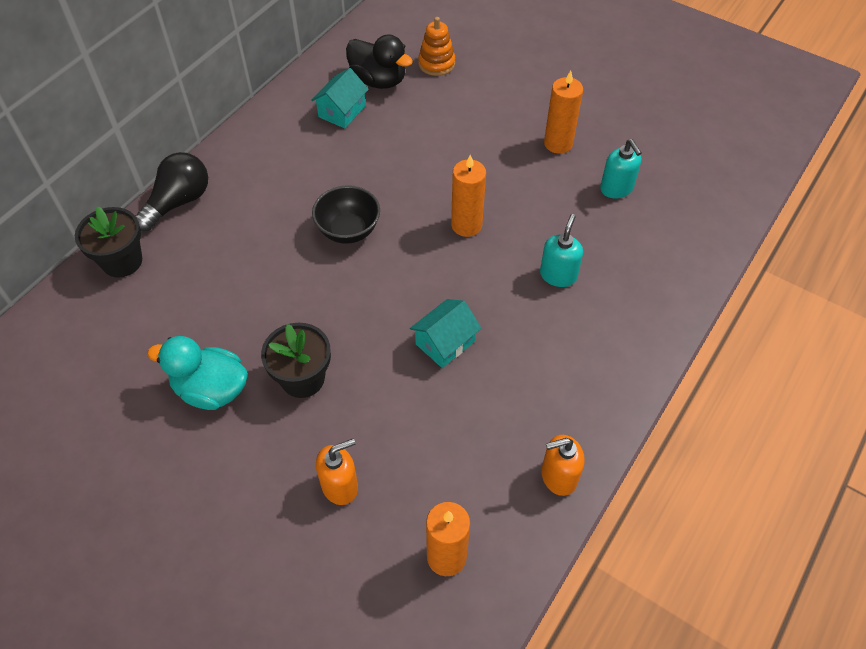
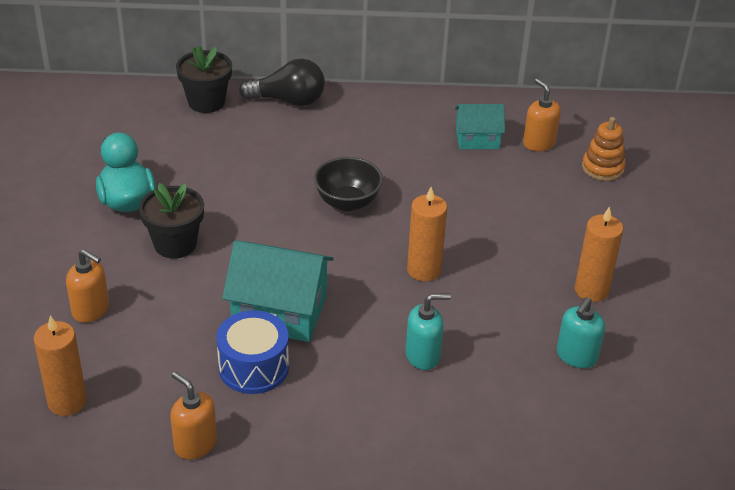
camera: 55 degrees right, 15 degrees down
(378, 80) = (538, 143): black duck -> orange soap dispenser
(445, 342) = (279, 311): turquoise house -> turquoise house, size x1.68
(497, 392) = (253, 367): none -> blue drum

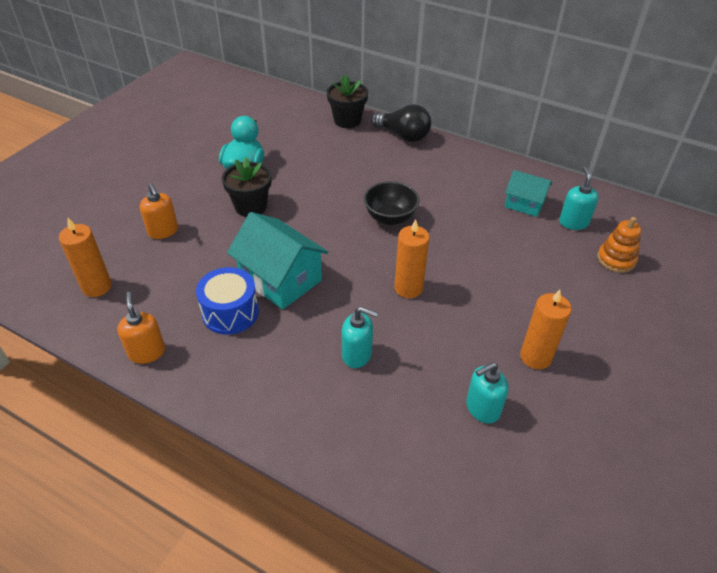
camera: 30 degrees right, 5 degrees up
(538, 143) = (573, 222): orange soap dispenser -> turquoise soap dispenser

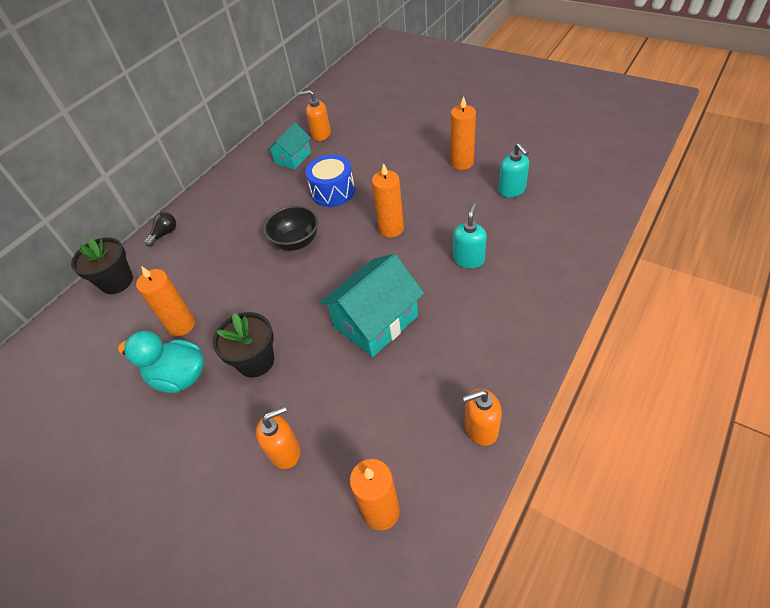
camera: 80 degrees left, 5 degrees up
(230, 312) = (422, 359): blue drum -> blue drum (333, 192)
(295, 161) = (181, 325): none -> orange candle
(403, 135) = (165, 234): black light bulb -> black light bulb, size x0.55
(573, 222) = (321, 134): turquoise soap dispenser -> orange soap dispenser
(616, 259) = (365, 118): orange stacking toy -> none

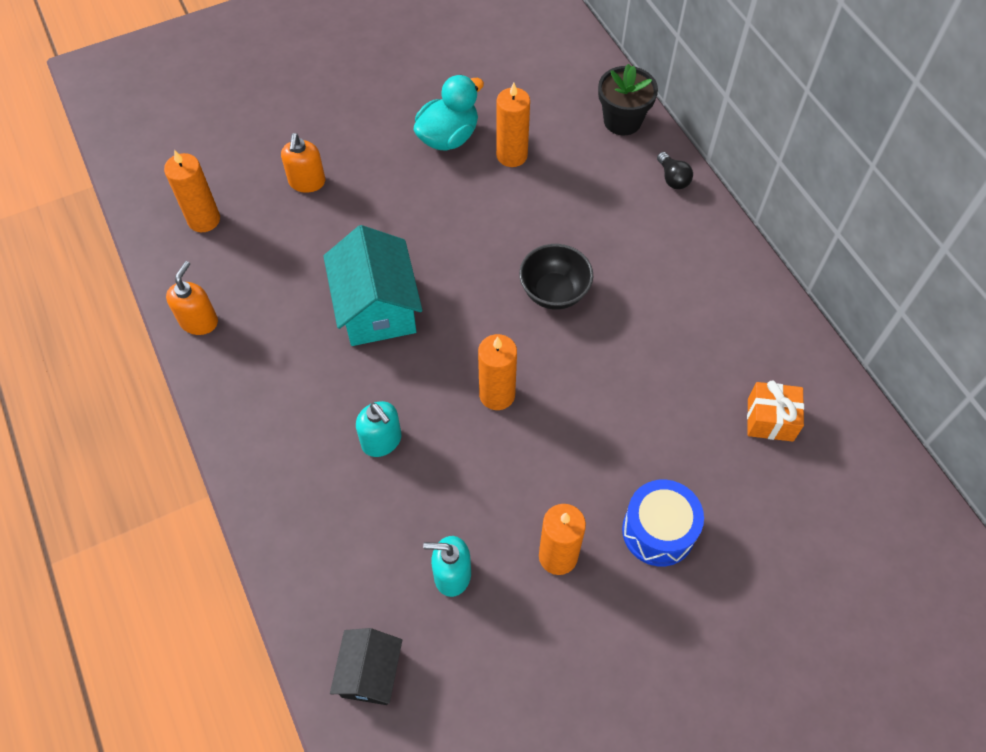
camera: 115 degrees right, 10 degrees up
(256, 361) = (416, 195): black flower pot -> none
(293, 158) = (733, 359): turquoise house -> none
(321, 134) = (770, 420): orange soap dispenser -> orange gift
(333, 192) = (619, 370): blue drum -> blue drum (658, 531)
(591, 190) = (370, 673): none -> black house

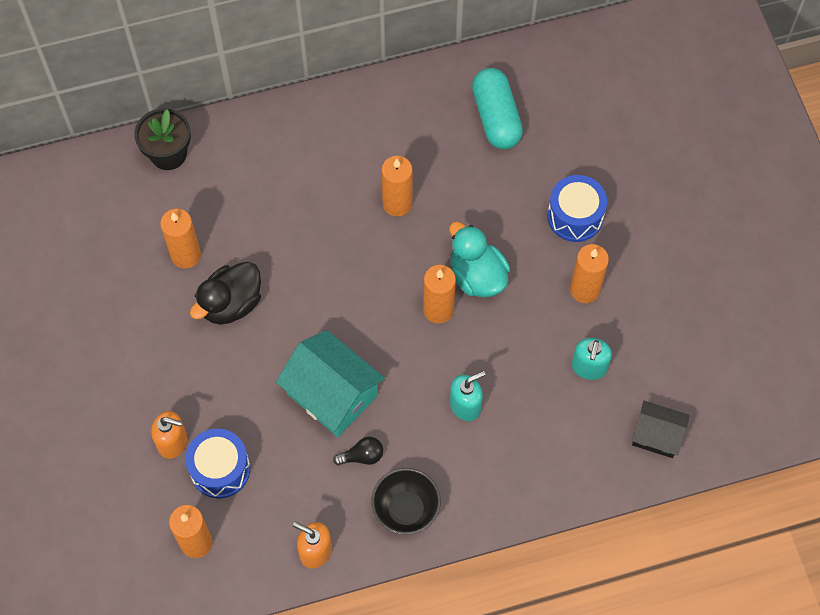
camera: 80 degrees left, 5 degrees up
(282, 225) = (220, 469): none -> blue drum
(377, 307) = (332, 394): turquoise house -> turquoise house turned 45 degrees clockwise
(448, 137) = (149, 307): turquoise duck -> turquoise duck (477, 276)
(465, 202) = (231, 304): none -> black duck
(554, 292) = (346, 247): black bowl -> black bowl (406, 509)
(622, 332) = (397, 204): none -> orange candle
(672, 178) = (246, 128): black light bulb -> black light bulb (362, 456)
(770, 420) = (496, 117): orange gift -> turquoise capsule

